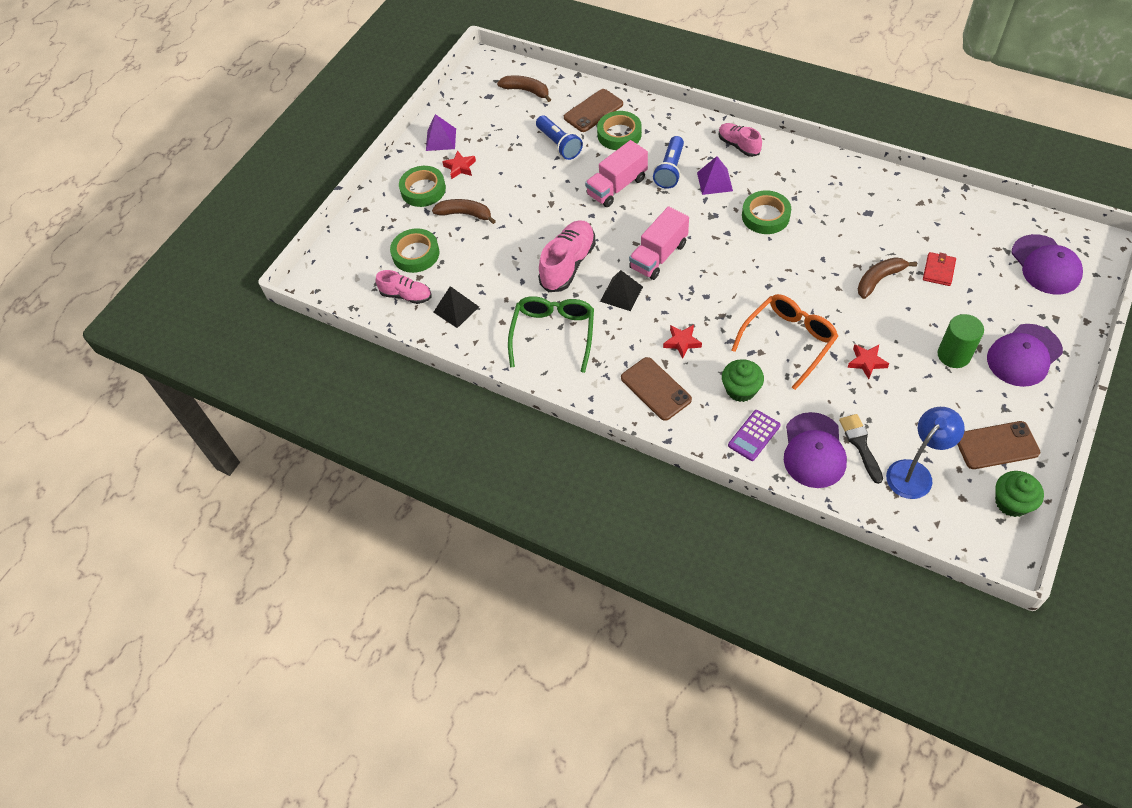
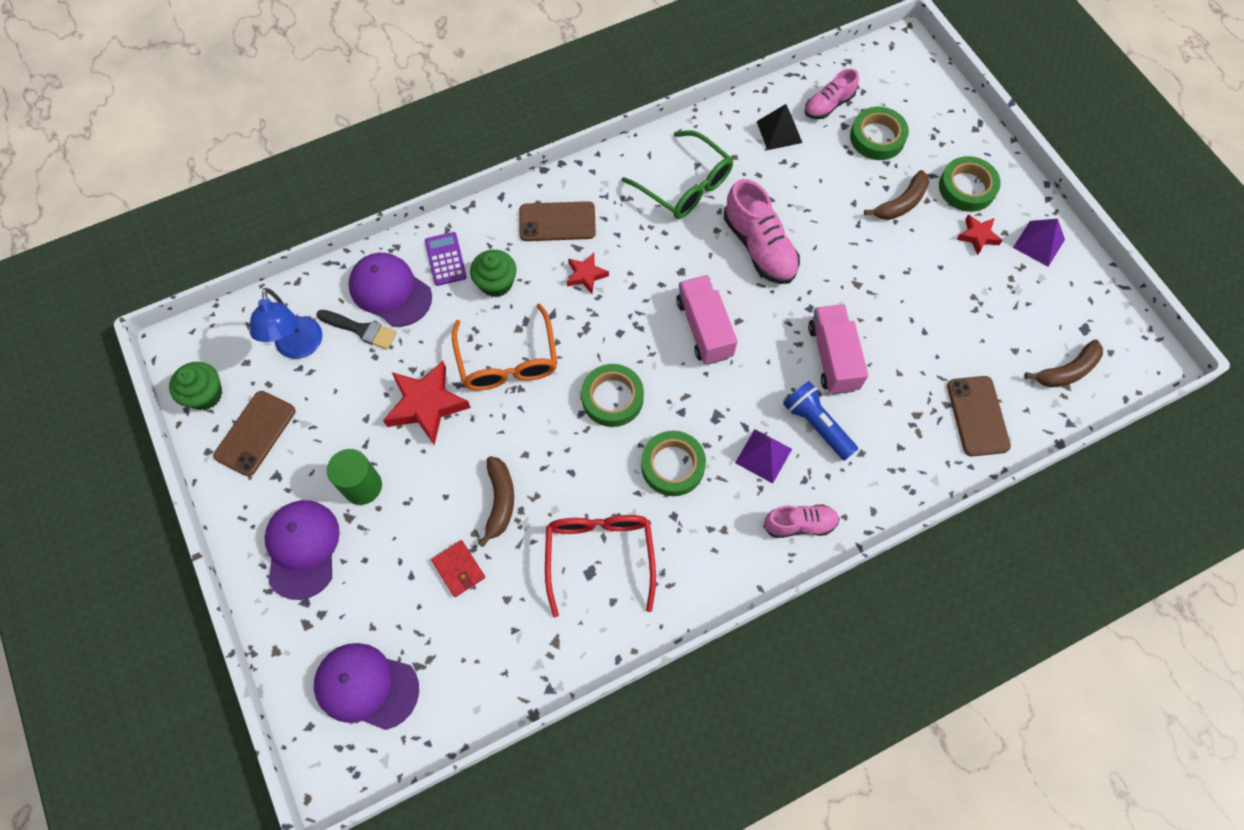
camera: 120 degrees right, 10 degrees up
(559, 144) = (944, 346): blue flashlight -> none
(619, 134) = (915, 415): green tape -> green tape (612, 398)
(621, 294) = (684, 266): black pyramid -> none
(854, 214) = (599, 556): none -> red glasses
(866, 362) = (426, 405): red star -> red star, size x1.83

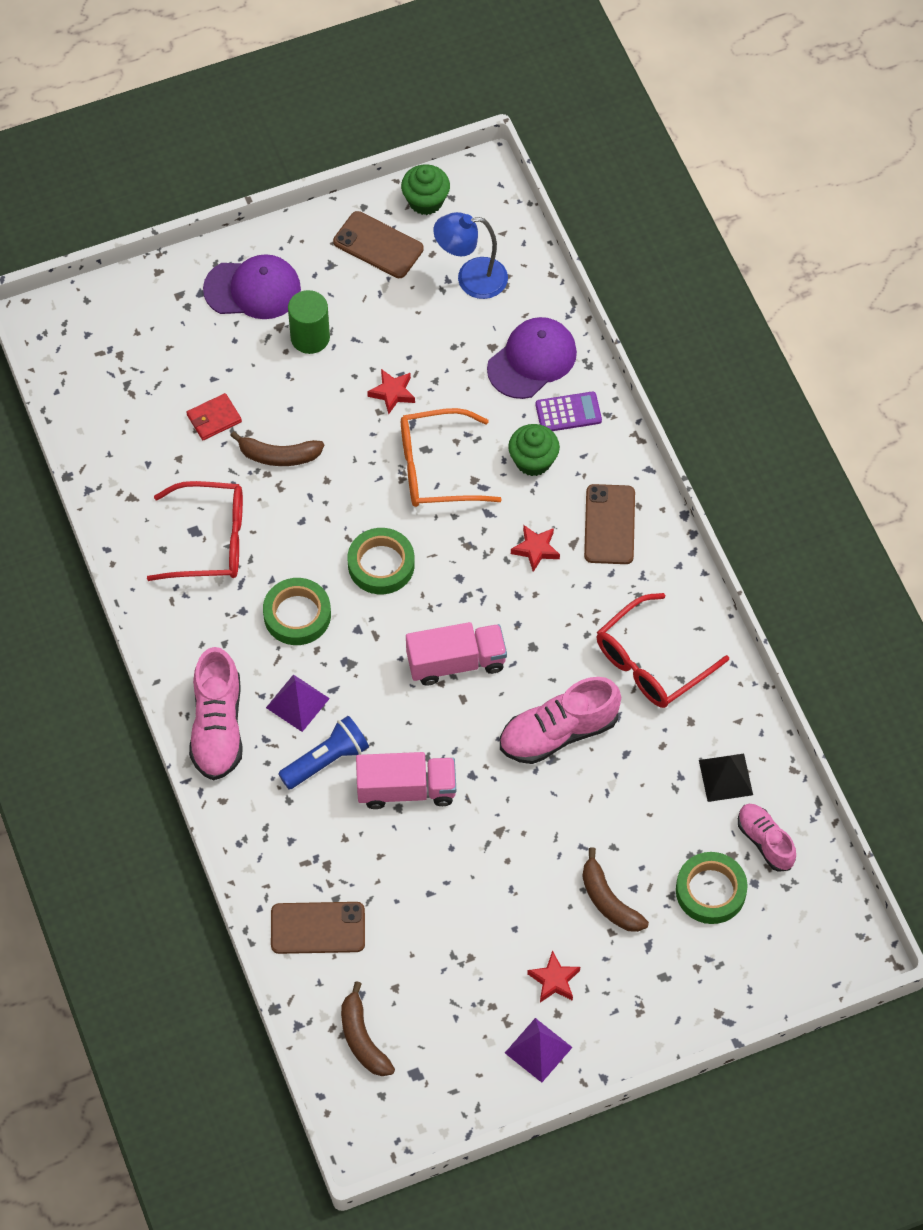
camera: 95 degrees right, 5 degrees down
(361, 329) = (487, 333): black brush -> none
(366, 686) = (115, 343): purple cap -> none
(426, 405) = (392, 393): red star -> red star, size x0.55
(685, 185) = (651, 662): green glasses -> red glasses
(799, 524) = (217, 727): pink shoe -> pink shoe, size x1.62
(967, 188) = (626, 983): green tape -> none

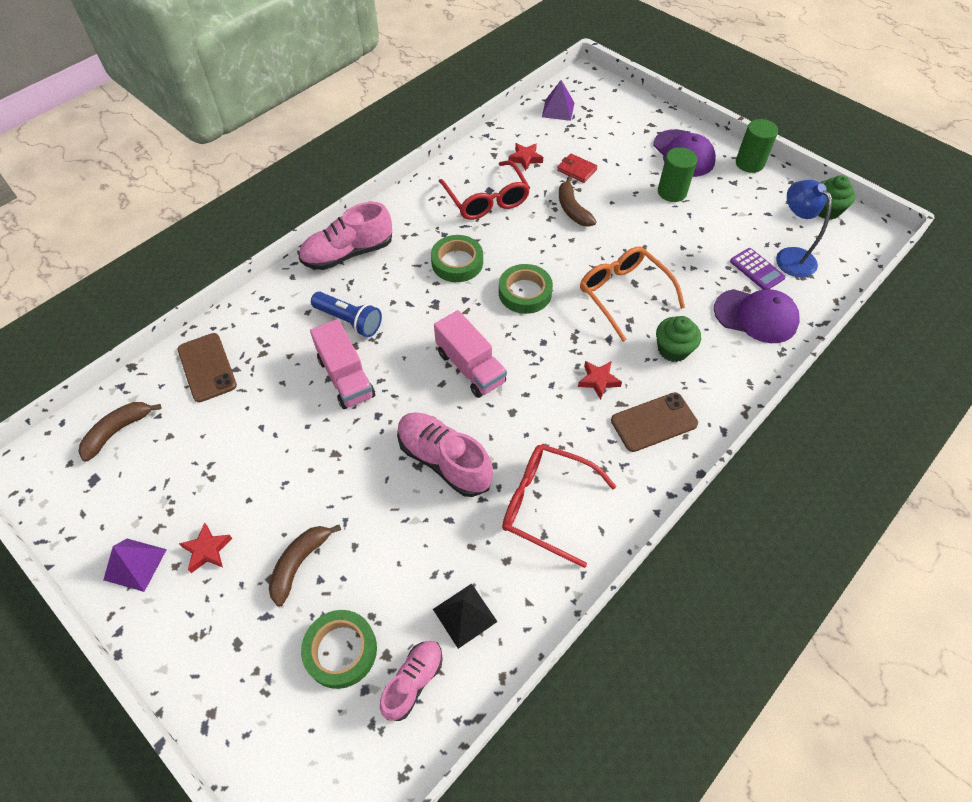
camera: 65 degrees right, 5 degrees down
(297, 703) = (388, 288): purple pyramid -> purple pyramid (558, 109)
(309, 230) = (749, 163): none -> green cylinder
(378, 245) = (770, 199): brown phone -> none
(392, 393) = (664, 248): red star -> red star (525, 158)
(568, 413) = (730, 356): purple calculator -> purple calculator (756, 270)

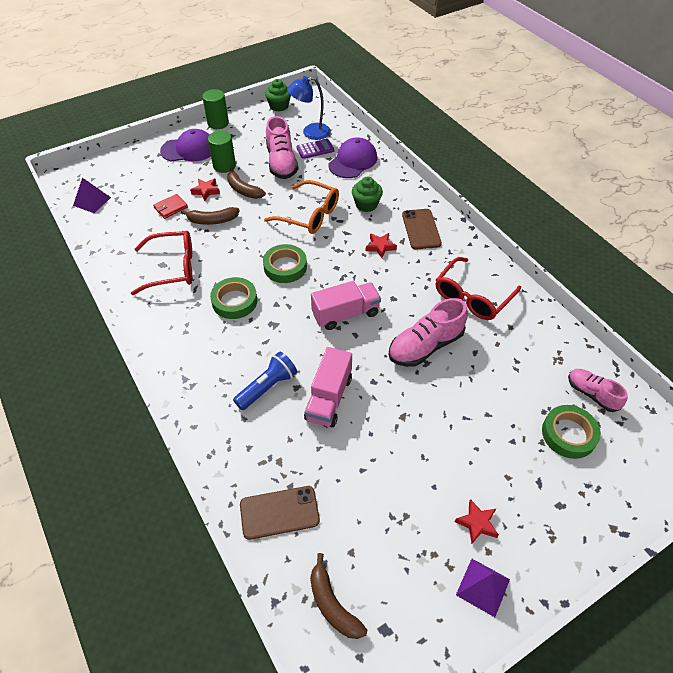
camera: 75 degrees left, 5 degrees down
(299, 563) = (498, 453): brown banana -> brown banana (243, 190)
(346, 377) = (329, 398): pink truck -> pink truck turned 120 degrees clockwise
(348, 253) = (186, 377): pink shoe -> pink shoe (281, 163)
(465, 615) = (547, 357): black pyramid -> none
(525, 158) = (138, 234): red star -> red star (206, 191)
(623, 294) = (309, 215): orange glasses -> orange glasses turned 135 degrees counterclockwise

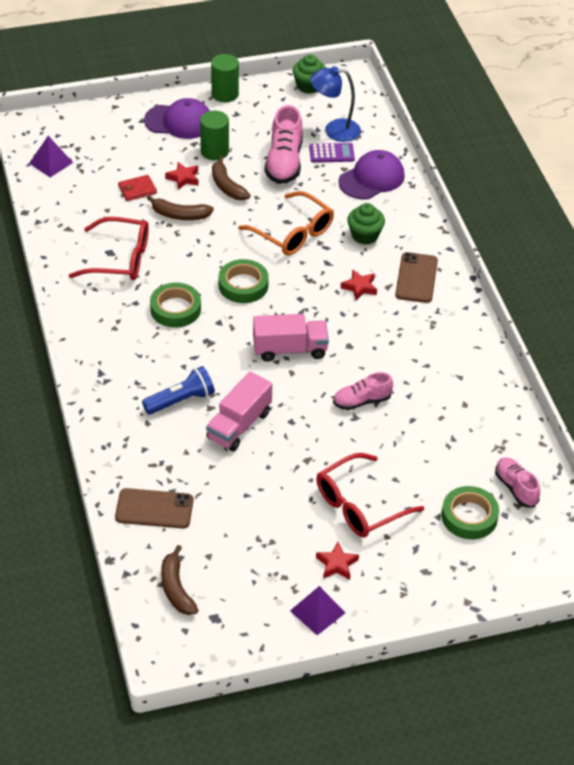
camera: 15 degrees right, 5 degrees down
(425, 346) = (361, 401): pink shoe -> pink shoe, size x0.62
(472, 297) = (438, 364): red glasses -> red glasses (359, 505)

